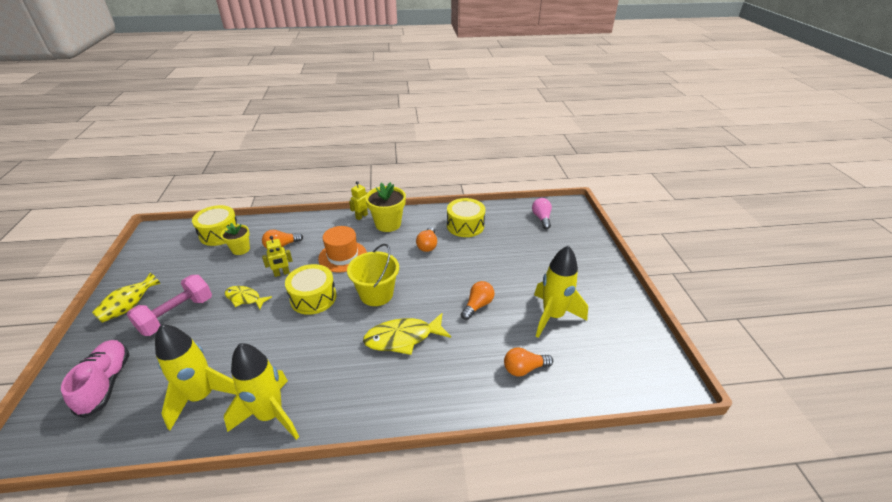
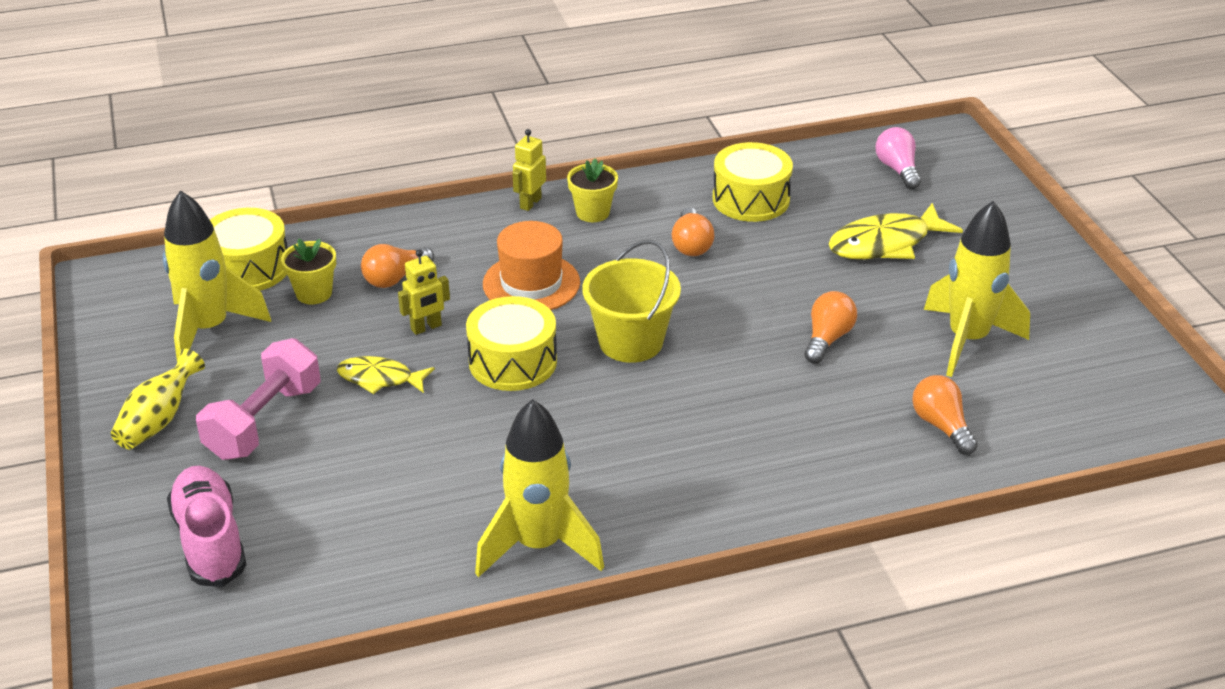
camera: 10 degrees left, 0 degrees up
(202, 396) = (401, 536): yellow rocket -> yellow rocket (209, 329)
(388, 224) = (592, 212): yellow flower pot -> yellow flower pot, size x0.62
(403, 338) = (713, 406): yellow fish -> yellow fish (885, 243)
(524, 368) = (941, 426): orange light bulb -> orange light bulb turned 90 degrees clockwise

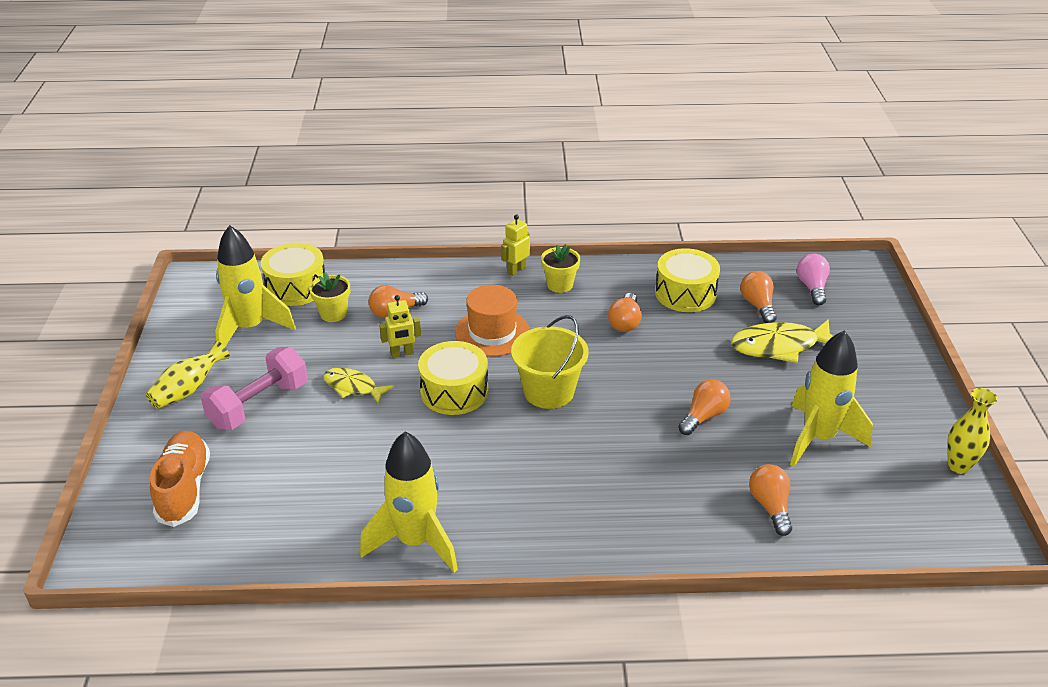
camera: 15 degrees right, 0 degrees up
(210, 540) = (184, 488): pink shoe -> orange shoe
(842, 200) = (757, 305): none -> orange light bulb
(1131, 343) = (958, 466): none -> yellow vase

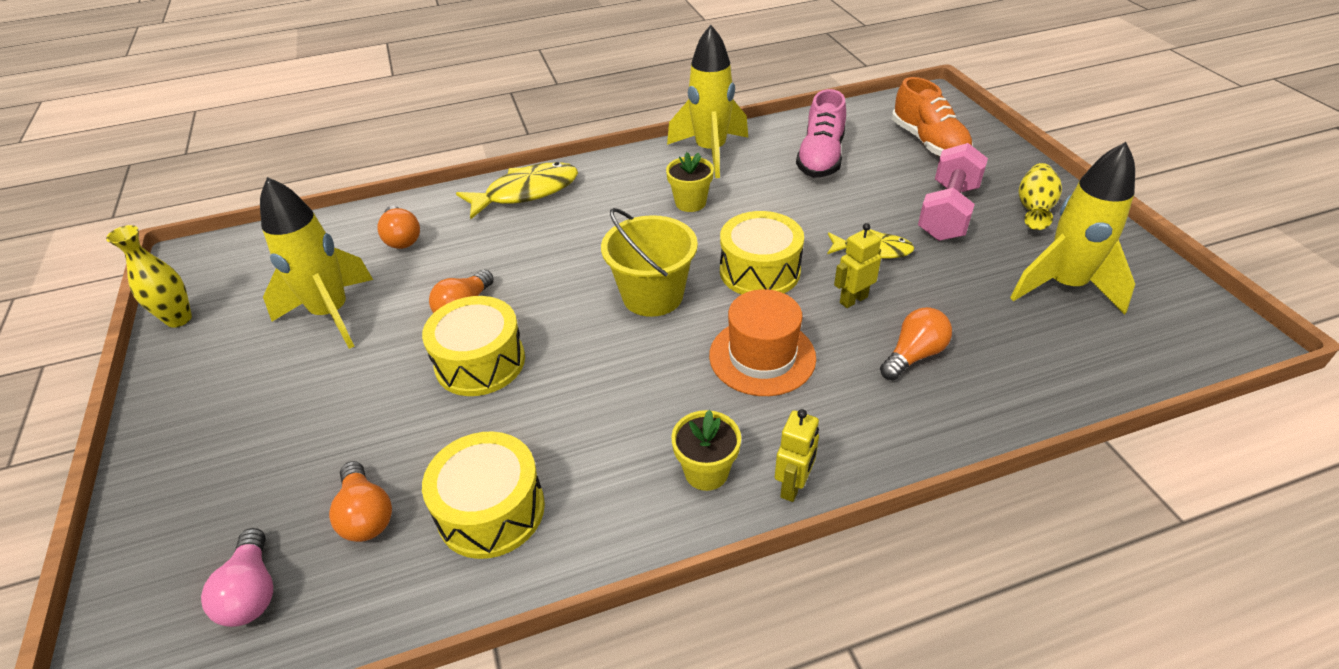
camera: 165 degrees right, 5 degrees up
(296, 287) = (1086, 360): yellow drum -> yellow drum (480, 362)
(308, 499) = (820, 158): none -> pink shoe
(333, 314) = (990, 332): yellow flower pot -> yellow flower pot (690, 203)
(625, 322) = (582, 422): orange light bulb -> none
(780, 346) = (347, 436): yellow fish -> yellow fish (526, 192)

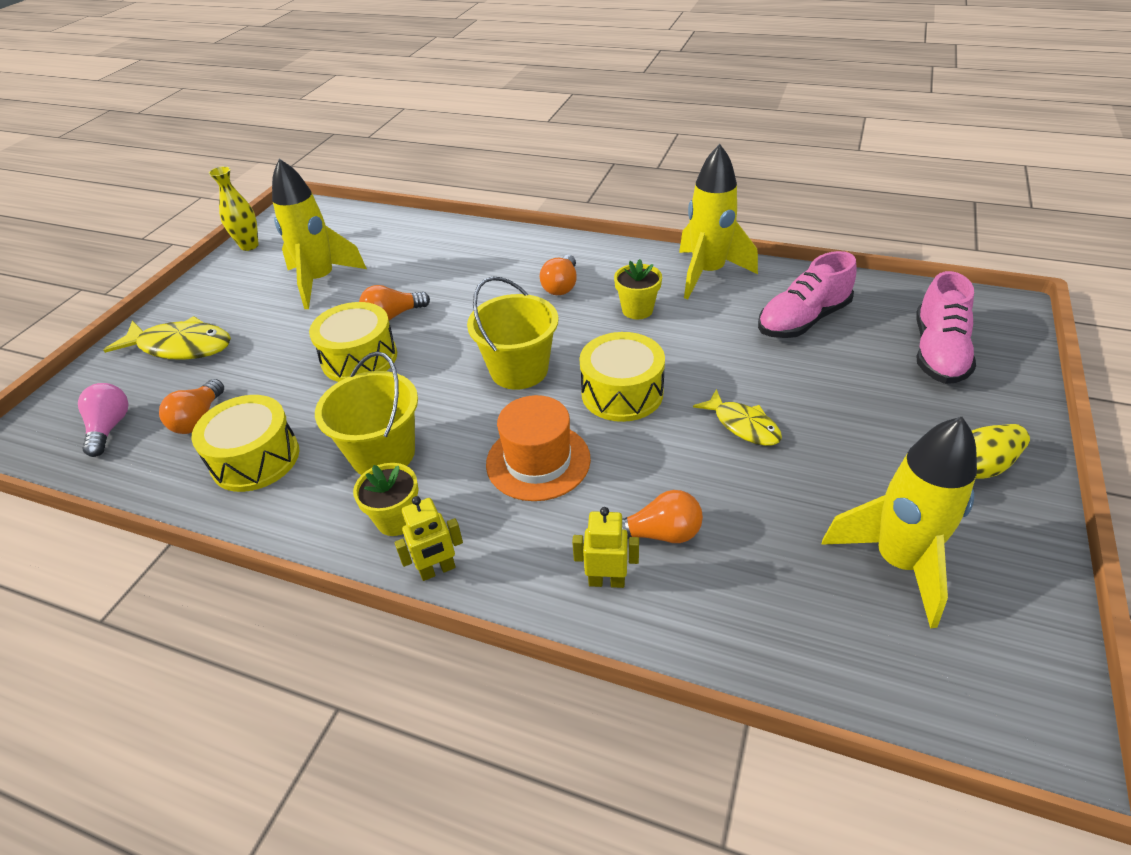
camera: 40 degrees right, 0 degrees up
(252, 592) = (110, 428): pink light bulb -> pink light bulb turned 150 degrees clockwise
(402, 238) = (414, 247): orange light bulb -> orange light bulb (561, 286)
(526, 192) = (528, 248): yellow fish -> yellow fish (181, 347)
(620, 428) = (383, 454): none -> yellow bucket
(853, 299) = (669, 458): yellow robot -> yellow robot (606, 581)
(928, 143) = (938, 352): orange shoe -> pink shoe
(948, 212) = (866, 428): pink dumbbell -> none

